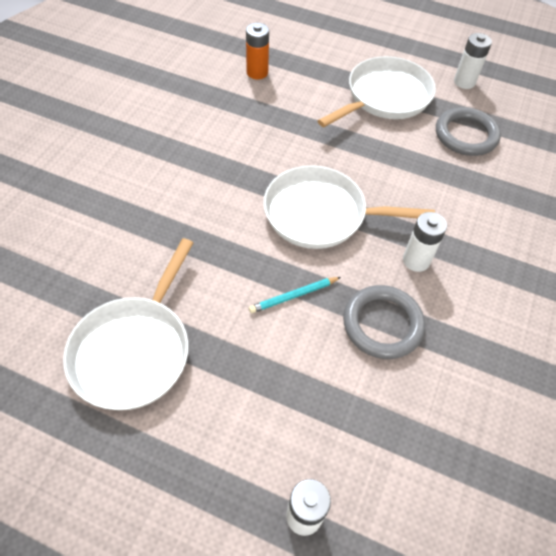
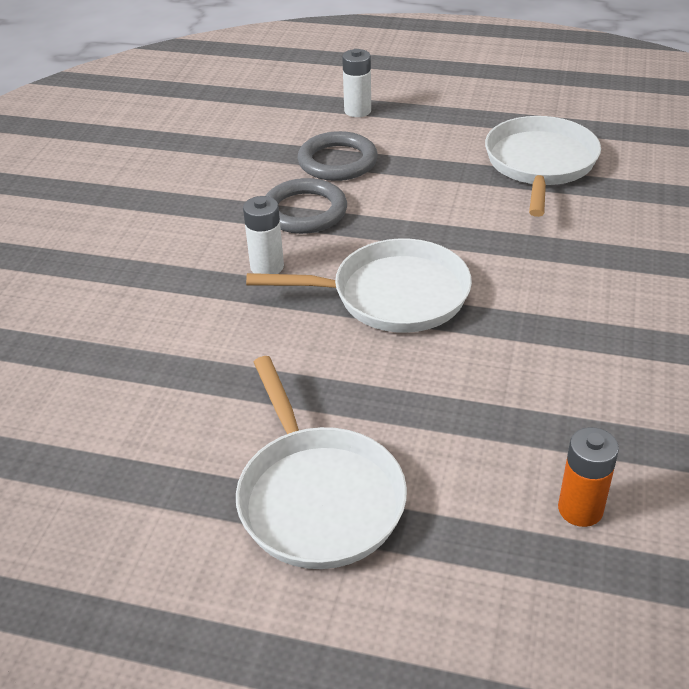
camera: 175 degrees right, 15 degrees down
(293, 296) = (403, 218): turquoise pencil -> none
(385, 97) = (318, 497): white pan -> white pan turned 60 degrees counterclockwise
(464, 82) = (152, 567): white battery -> none
(466, 135) = (172, 444): grey ring -> grey ring (337, 161)

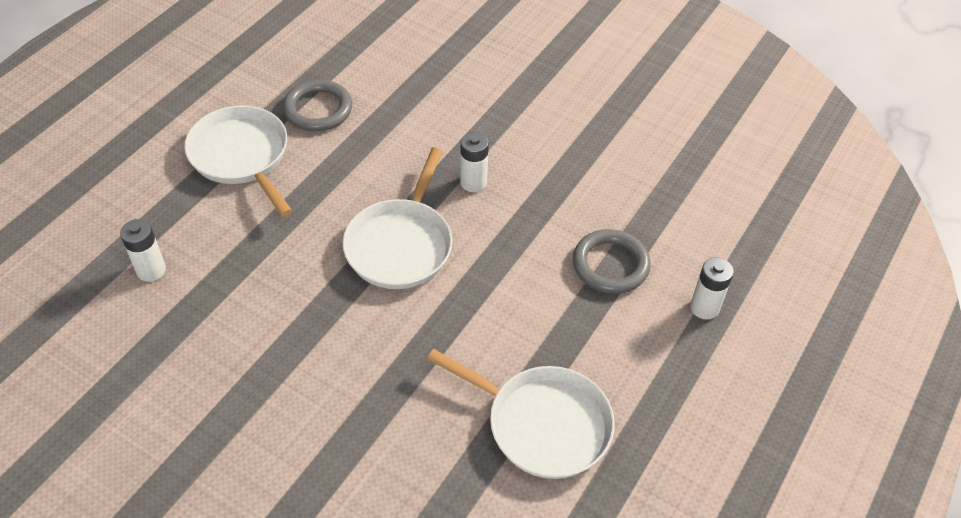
camera: 105 degrees right, 10 degrees up
(304, 211) = (538, 222): grey ring -> grey ring (318, 109)
(318, 497) = (242, 156): white pan -> white pan turned 60 degrees clockwise
(580, 509) = (151, 270): orange battery -> white battery

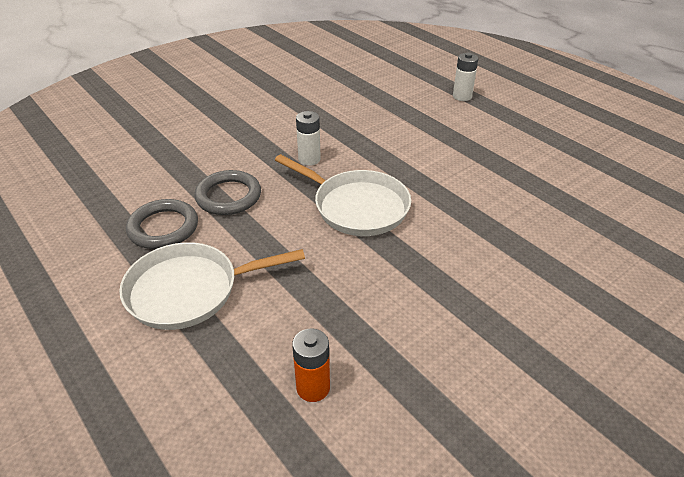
camera: 70 degrees left, 10 degrees down
(151, 270) = (313, 387): white battery -> orange battery
(542, 424) = (543, 173): white pan -> none
(610, 265) = (415, 120): grey ring -> grey ring (228, 196)

